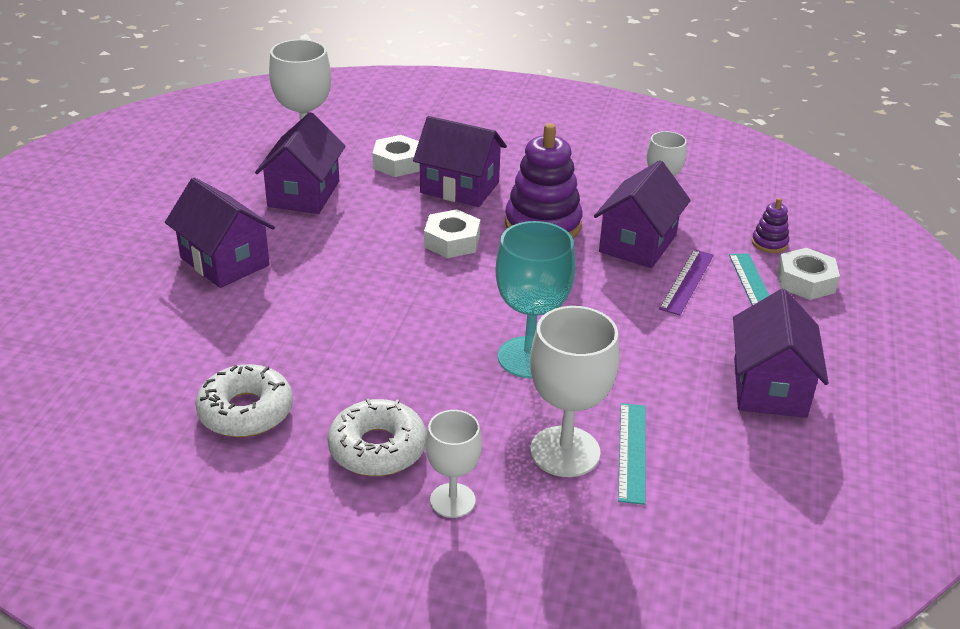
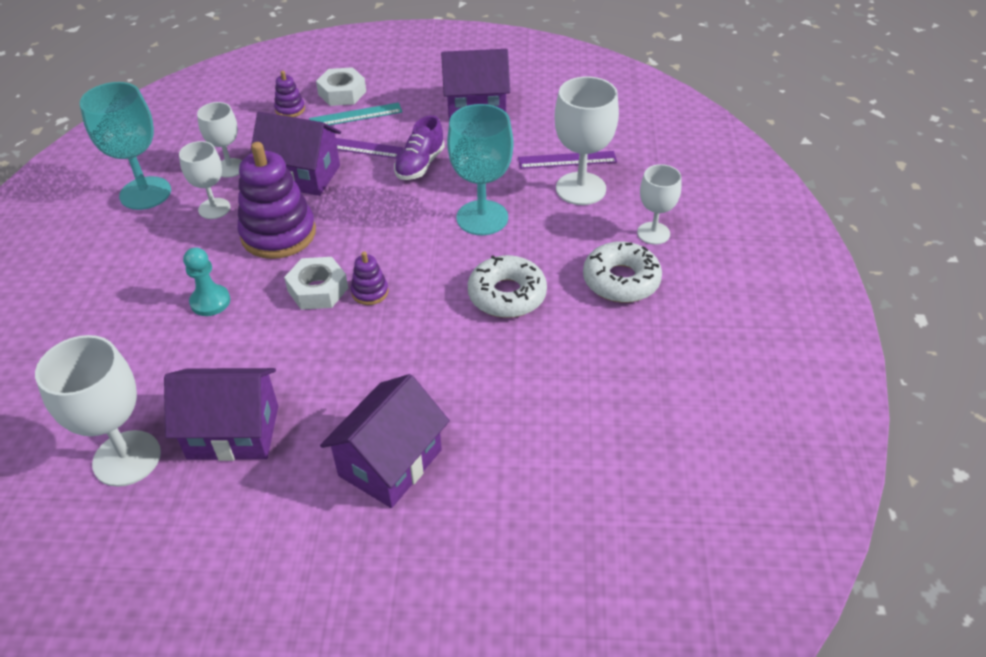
camera: 100 degrees left, 10 degrees up
(246, 411) = (615, 370): white donut -> white donut (507, 295)
(398, 163) = (155, 363): white nut -> none
(436, 270) = (370, 292): none -> purple stacking toy
(459, 188) = (210, 302): purple house -> turquoise pawn
(593, 192) = (214, 208): none -> white goblet
(626, 159) = (145, 193): none -> turquoise goblet
(632, 452) = (567, 160): turquoise ruler -> purple ruler
(643, 324) = (420, 165): none -> purple shoe

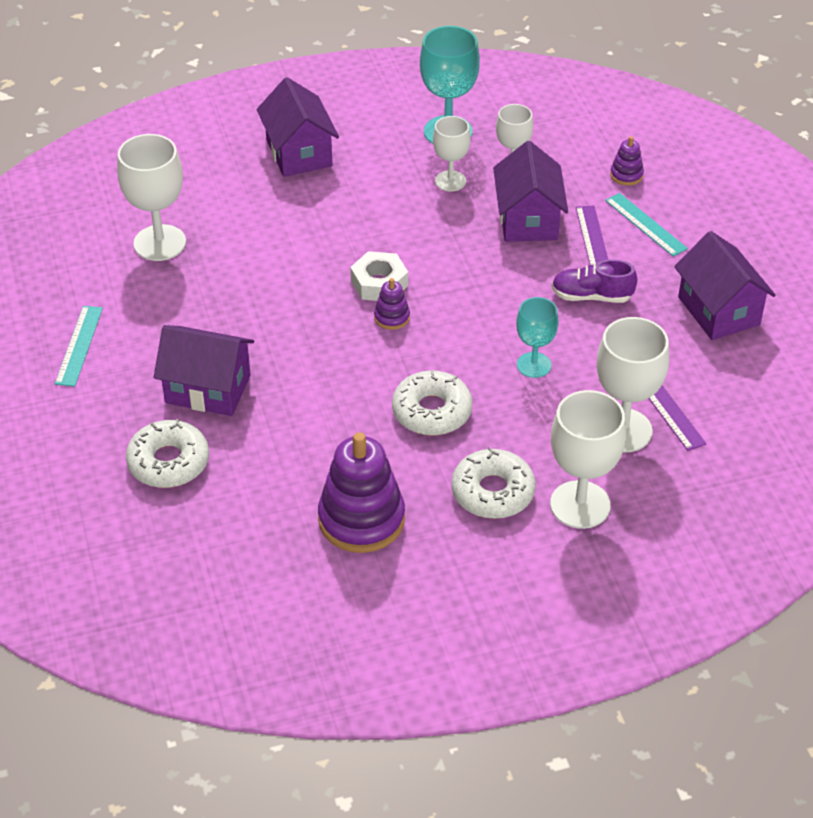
camera: 70 degrees right, 0 degrees up
(210, 302) = (334, 224): turquoise pawn -> none
(233, 432) = (204, 289): purple house -> purple house (299, 153)
(247, 581) = (79, 345): none -> turquoise ruler
(278, 234) = (438, 233): purple stacking toy -> purple stacking toy (361, 519)
(342, 93) = (678, 202): white nut -> none
(482, 218) = (534, 365): turquoise goblet -> turquoise goblet, size x0.62
(484, 524) = (168, 462): none -> white donut
(653, 233) = (580, 505): white goblet -> white goblet, size x1.62

